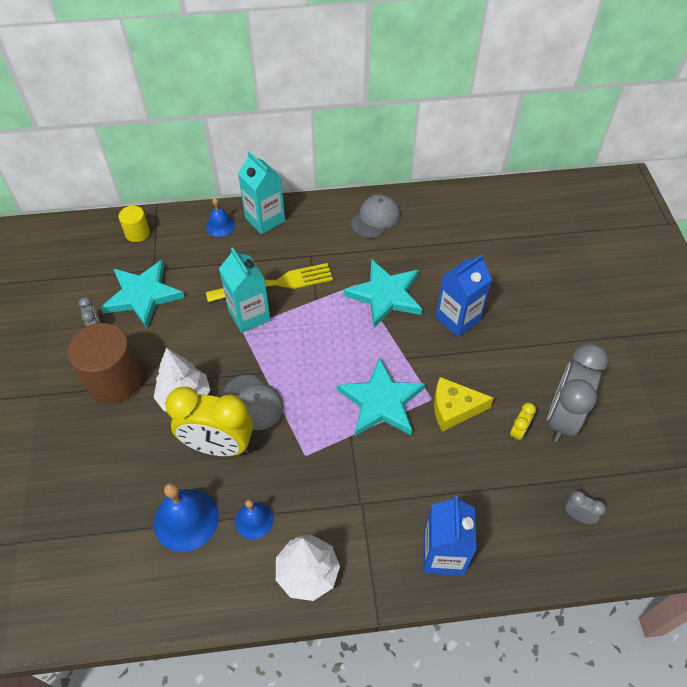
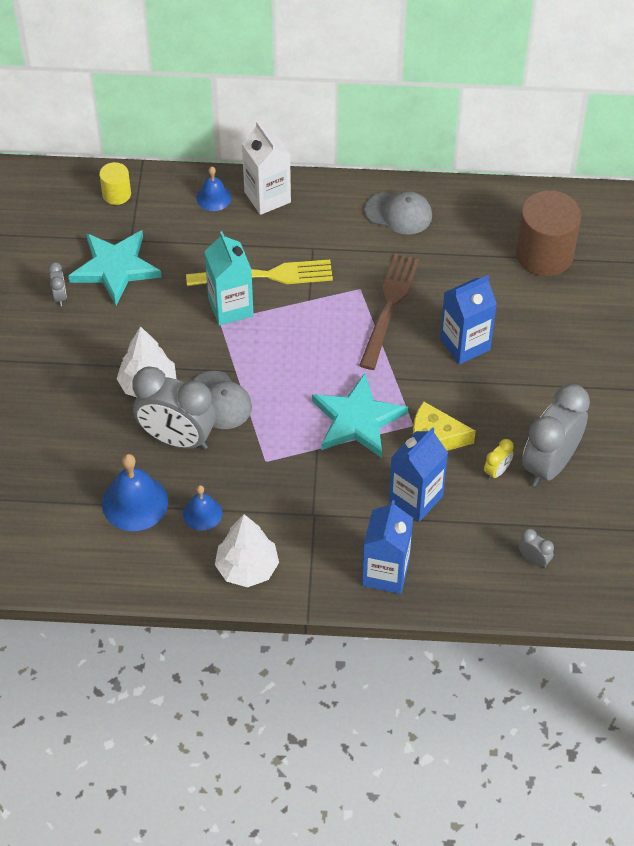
camera: 10 degrees right, 0 degrees up
(114, 380) = (76, 356): brown cylinder -> brown cylinder (544, 254)
(218, 446) = (177, 439): yellow clock -> grey clock
(265, 219) = (267, 197): turquoise carton -> white carton
(375, 218) = (399, 213): grey cap -> grey cap turned 60 degrees clockwise
(385, 295) = (389, 306): turquoise star -> brown fork
(452, 470) = (415, 498): none -> blue carton

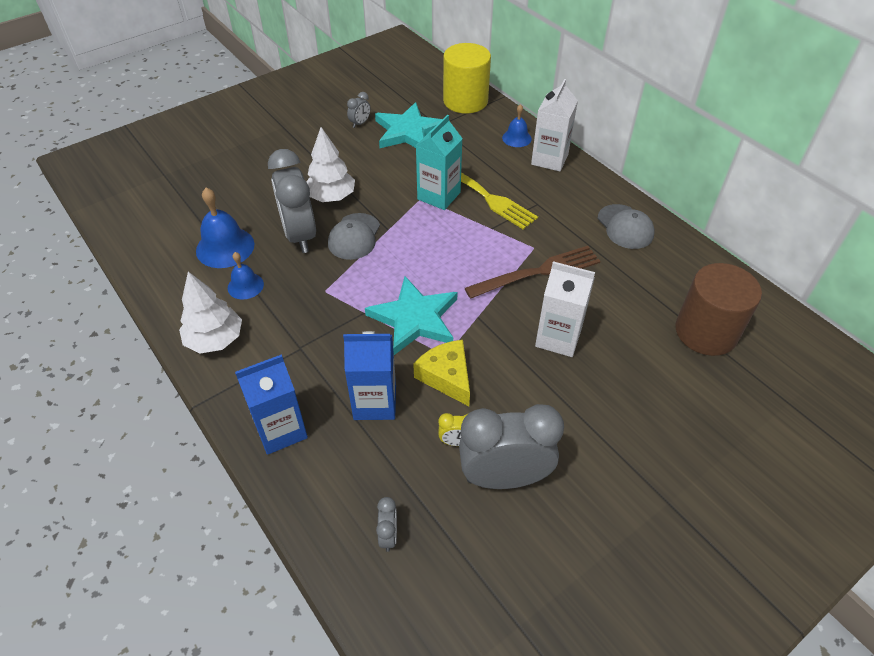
camera: 50 degrees right, 5 degrees down
(116, 194) = (465, 101): yellow cylinder -> yellow cylinder, size x1.96
(465, 344) = (558, 338): blue carton -> white carton

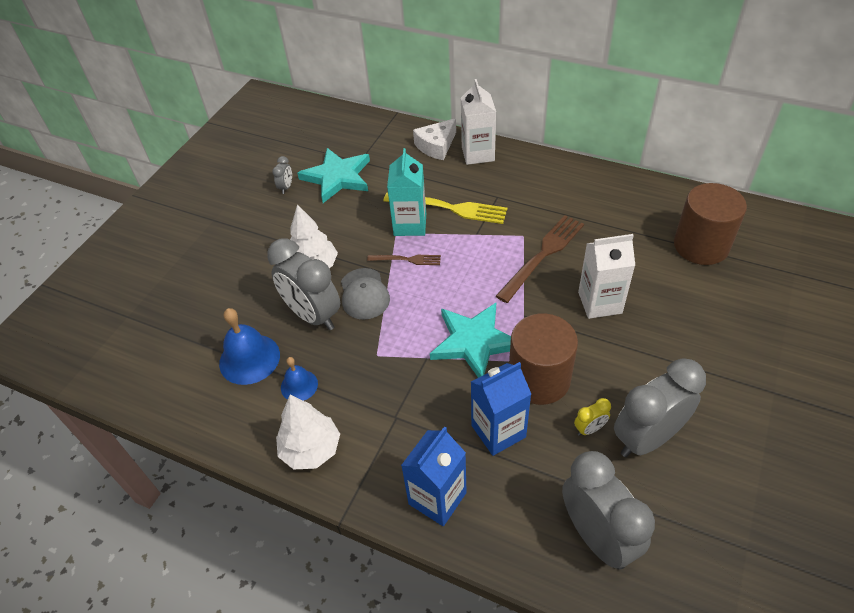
camera: 25 degrees left, 0 degrees up
(388, 535) = (597, 536): grey clock -> grey clock, size x2.37
(413, 224) = (407, 259): none -> brown fork
(446, 377) = (539, 379): yellow cheese -> brown cylinder
(465, 101) = (366, 129): yellow cylinder -> none
(516, 138) = (436, 146): blue bell -> white cheese
(625, 227) = (580, 187): grey cap -> none

